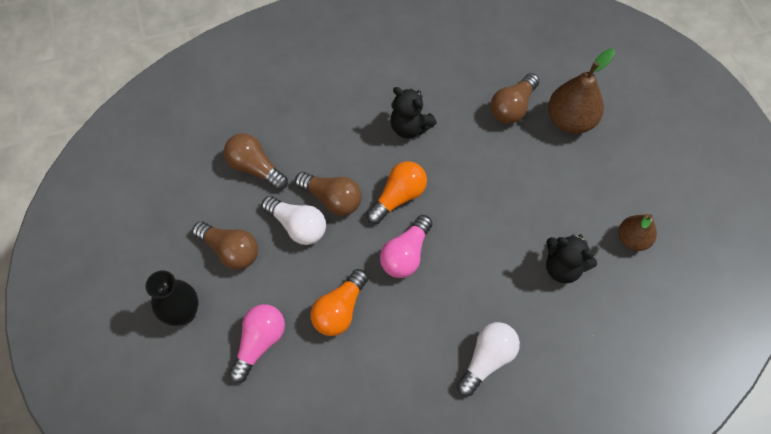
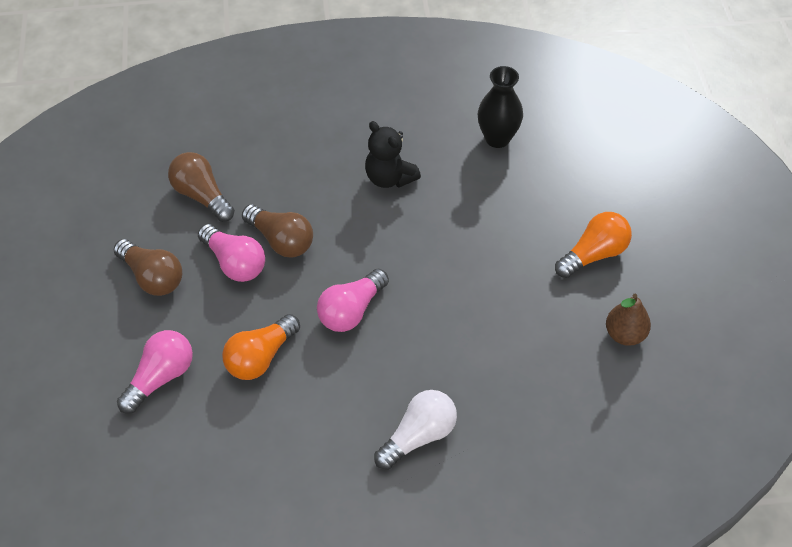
camera: 10 degrees right, 10 degrees down
(183, 313) = (83, 334): black vase -> black vase (497, 138)
(298, 226) = (234, 263): white light bulb -> pink light bulb
(398, 197) = (358, 249): orange light bulb -> orange light bulb (594, 254)
(512, 107) = (515, 173): brown light bulb -> none
(563, 267) = (533, 352): black teddy bear -> none
(570, 120) = (581, 196): brown pear -> none

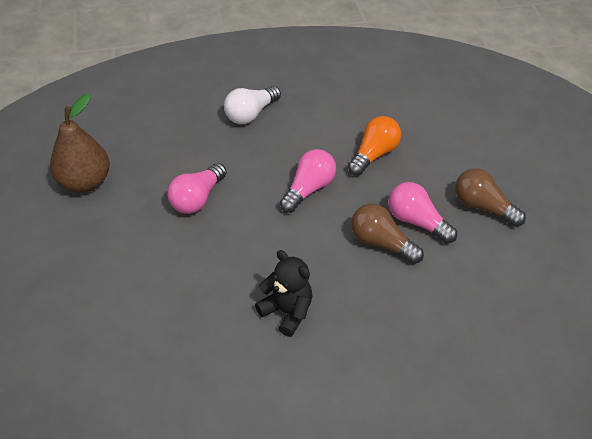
camera: 175 degrees right, 5 degrees down
(160, 378) = (444, 139): pink light bulb -> pink light bulb (197, 198)
(202, 196) = (469, 282): brown light bulb -> none
(497, 138) = (170, 366): black vase -> none
(594, 254) = (94, 244): orange light bulb -> none
(625, 334) = (85, 182): brown pear -> brown pear, size x1.58

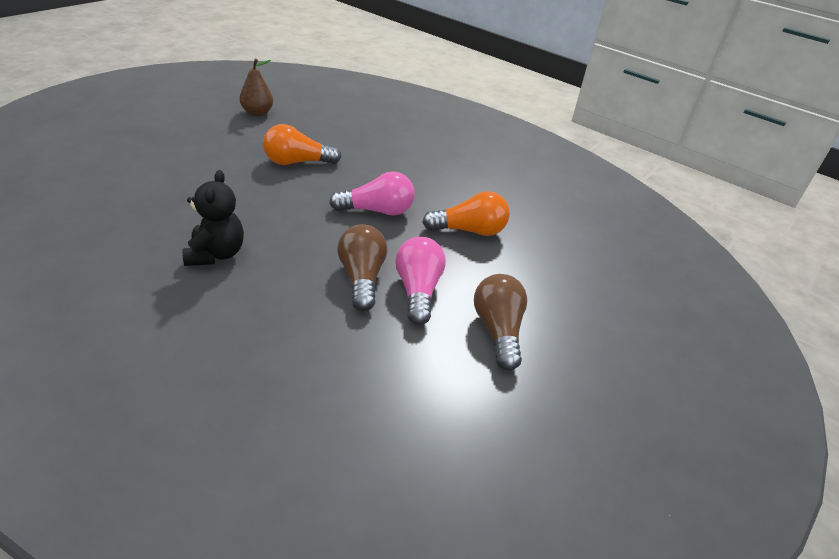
camera: 45 degrees right, 10 degrees down
(85, 182) = (257, 113): brown pear -> brown pear, size x0.63
(197, 198) = (297, 162): pink light bulb -> orange light bulb
(251, 114) = (423, 151): white light bulb -> none

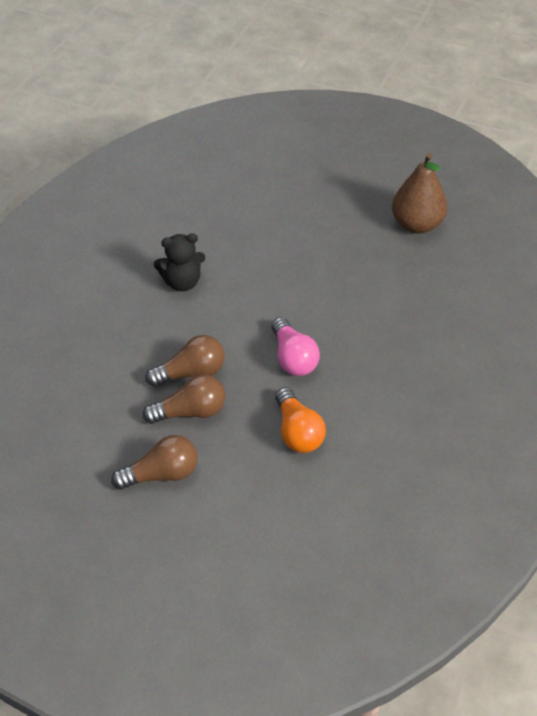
camera: 80 degrees right, 10 degrees up
(257, 113) = (417, 224): brown pear -> brown pear, size x1.58
(297, 162) = (342, 282): orange light bulb -> none
(418, 291) = (190, 412): pink light bulb -> brown light bulb

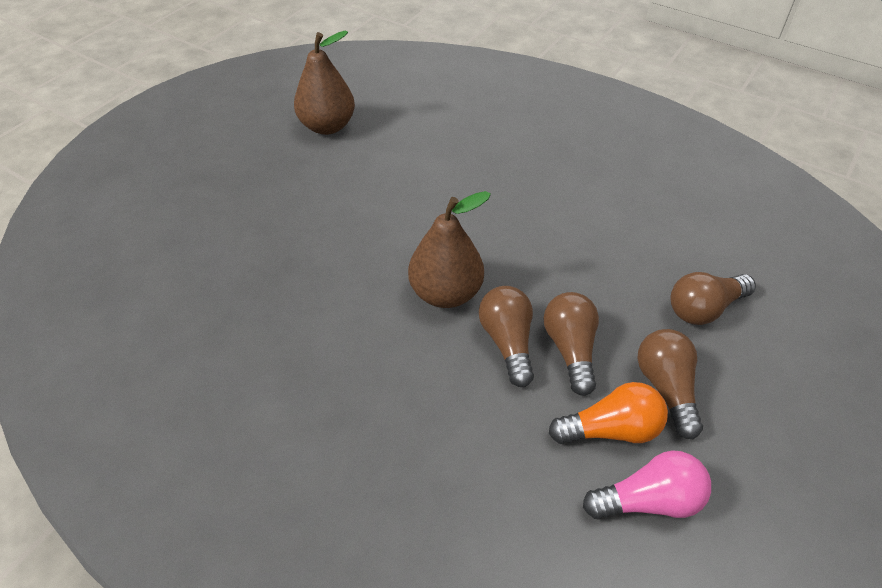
camera: 80 degrees left, 0 degrees up
(182, 282) = (347, 335): black teddy bear -> none
(233, 331) = (446, 293): none -> brown pear
(251, 505) = (704, 308): none -> brown light bulb
(293, 358) = (499, 247): pink light bulb -> pink light bulb (648, 500)
(297, 432) = (605, 258): orange light bulb -> orange light bulb (611, 430)

